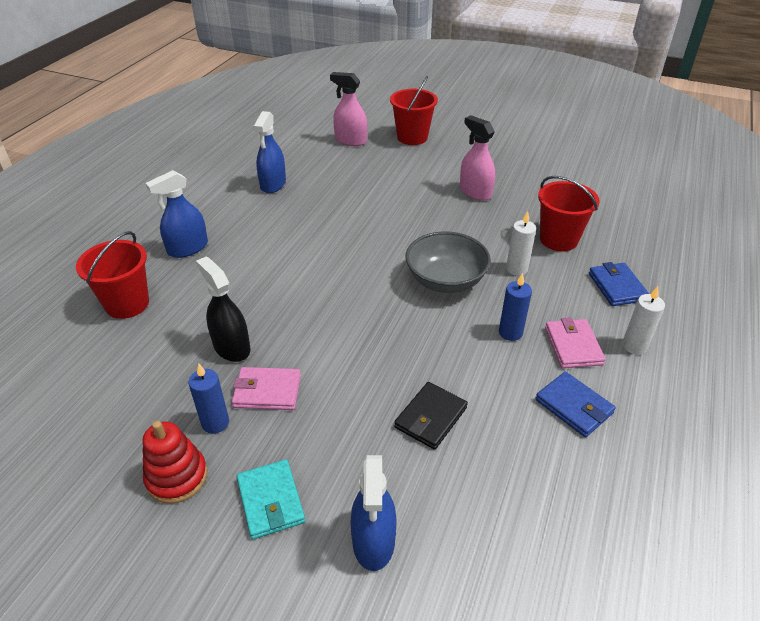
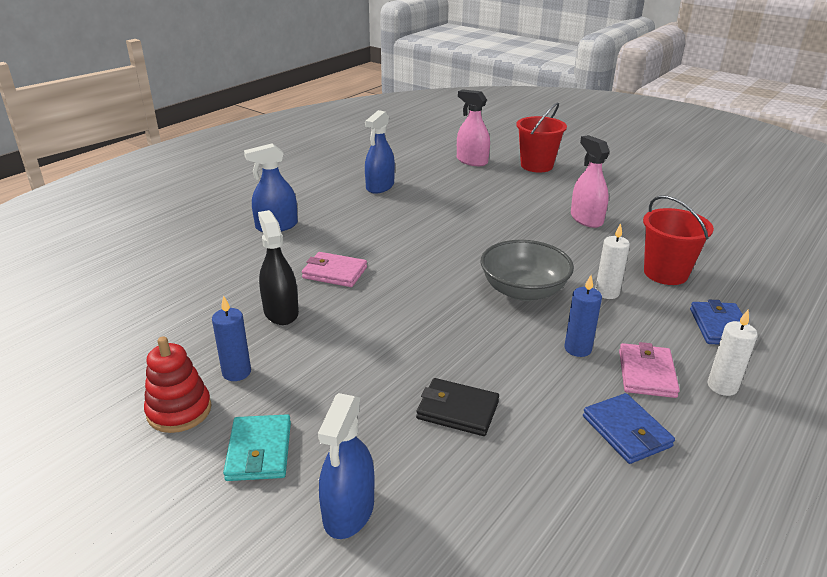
camera: 15 degrees right, 10 degrees down
(127, 304) = (201, 261): red bucket -> none
(267, 391) = (298, 355): pink wallet -> pink wallet (335, 273)
(431, 417) = (457, 410): black wallet -> black wallet turned 60 degrees clockwise

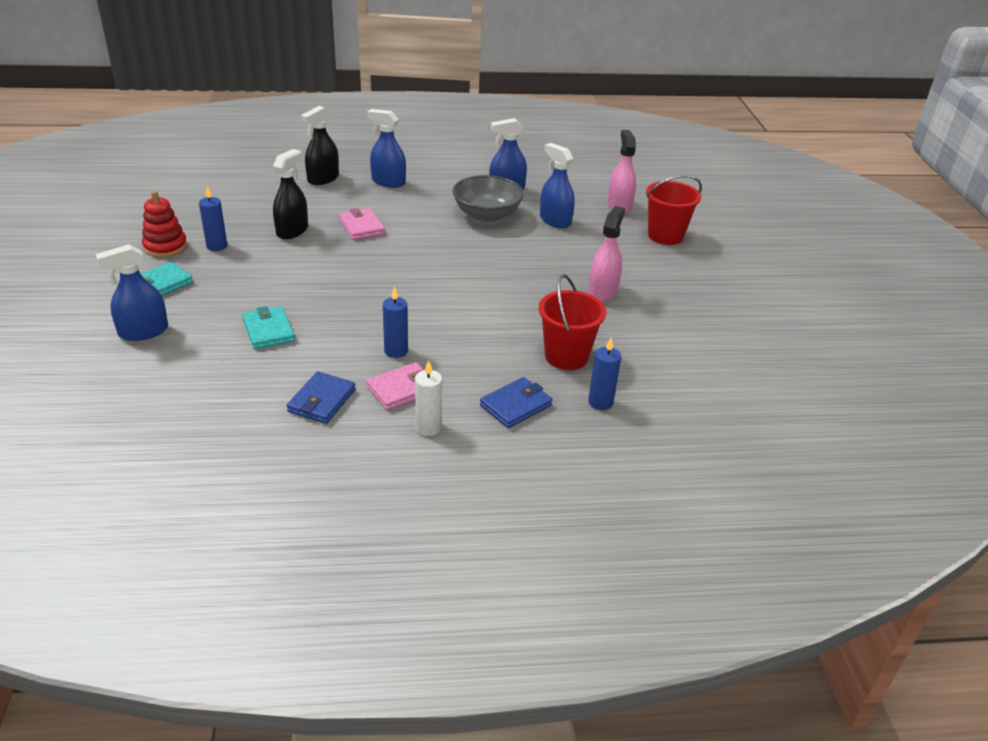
camera: 45 degrees right, 5 degrees up
(211, 253) = (323, 178): none -> black spray bottle
(457, 190) = (555, 220): none -> blue spray bottle
(457, 410) = (268, 331): black wallet -> turquoise wallet
(523, 291) = (442, 303): grey bowl -> grey bowl (487, 215)
(607, 293) = (493, 339): white candle -> none
(744, 288) = (600, 402): none -> blue candle

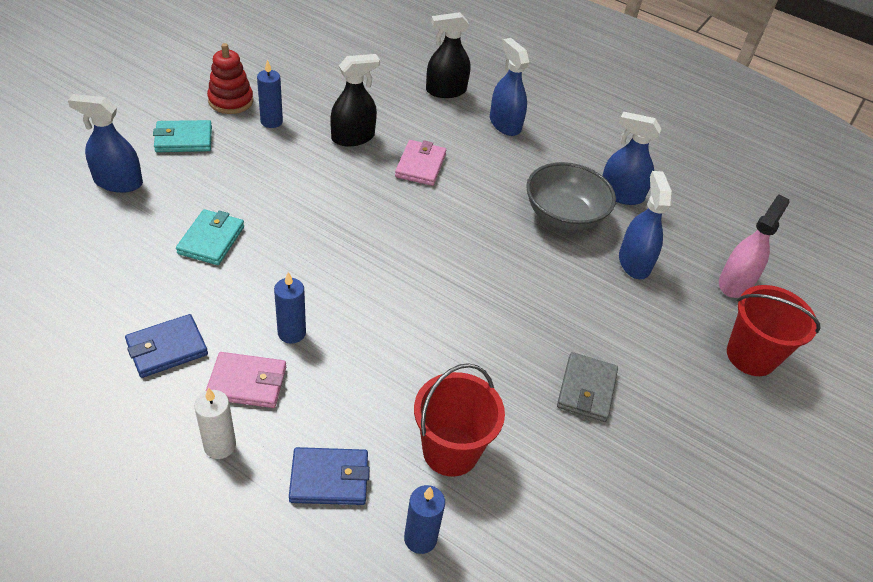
camera: 35 degrees right, 10 degrees up
(602, 291) = (586, 389): pink spray bottle -> grey wallet

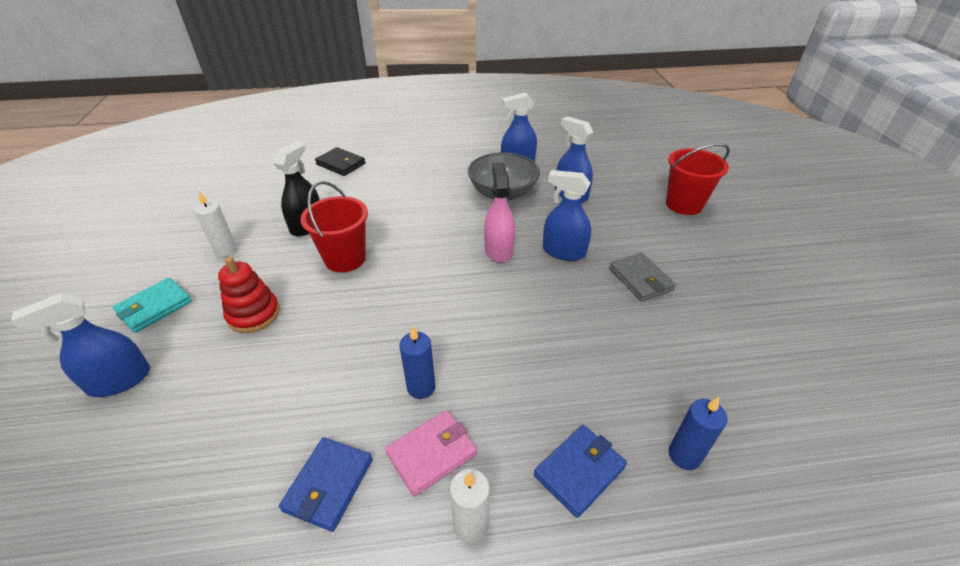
camera: 35 degrees left, 5 degrees down
(211, 240) = (270, 367): turquoise wallet -> none
(231, 101) = (171, 255): red stacking toy -> red stacking toy (254, 314)
(271, 121) = (226, 250): blue candle -> white candle
(420, 165) = (378, 216): pink wallet -> none
(446, 91) = (341, 164): black spray bottle -> black wallet
(450, 451) = (623, 379): red bucket -> red bucket (345, 259)
(505, 124) = (403, 163): blue spray bottle -> blue spray bottle (563, 251)
(735, 283) = (629, 174): pink spray bottle -> pink spray bottle (498, 250)

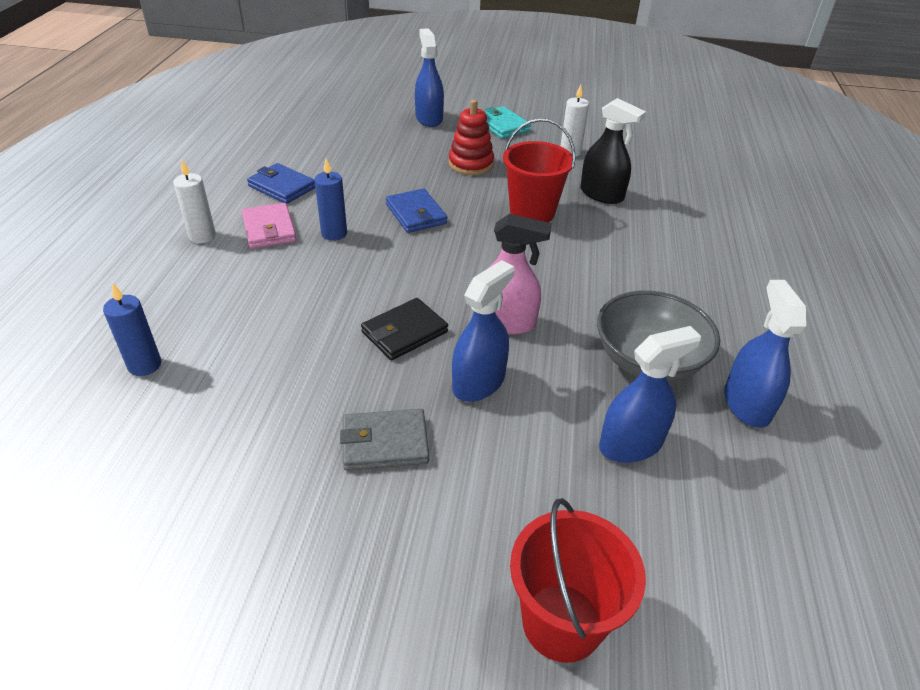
camera: 105 degrees right, 0 degrees up
(341, 164) = (745, 225): black wallet -> black wallet (404, 332)
(579, 471) = (191, 296): blue wallet -> blue wallet (416, 214)

